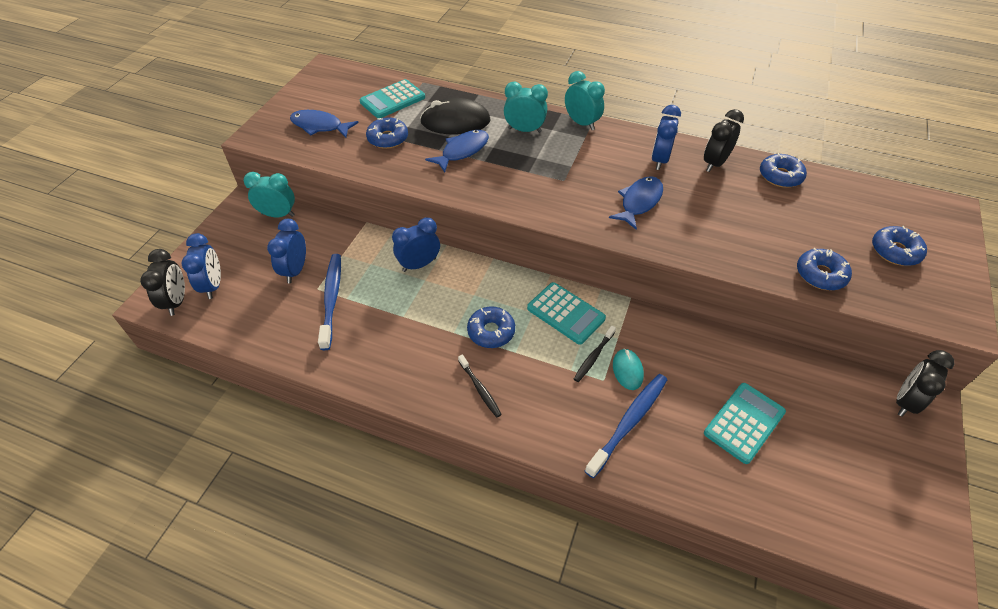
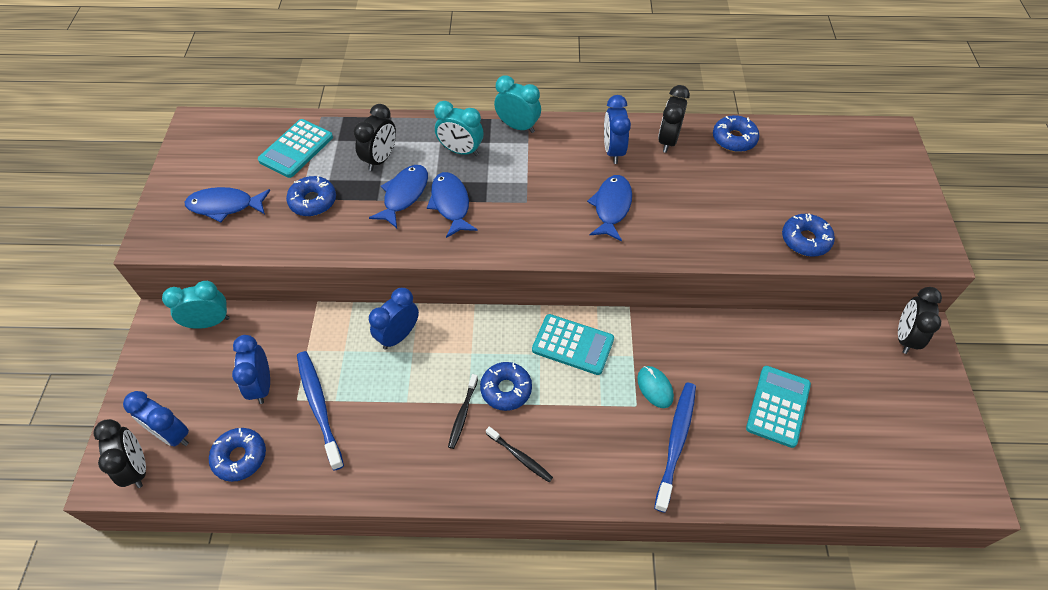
camera: 20 degrees left, 5 degrees up
(213, 285) = (172, 434): blue clock -> blue clock turned 150 degrees clockwise
(455, 121) = (380, 159): black mouse -> black clock
(498, 166) = (451, 204): none -> blue fish
(524, 130) = (461, 151): turquoise clock -> turquoise clock turned 150 degrees counterclockwise
(594, 356) = (617, 383): black toothbrush -> black toothbrush (463, 414)
(895, 251) = (860, 195): blue donut -> blue donut (240, 457)

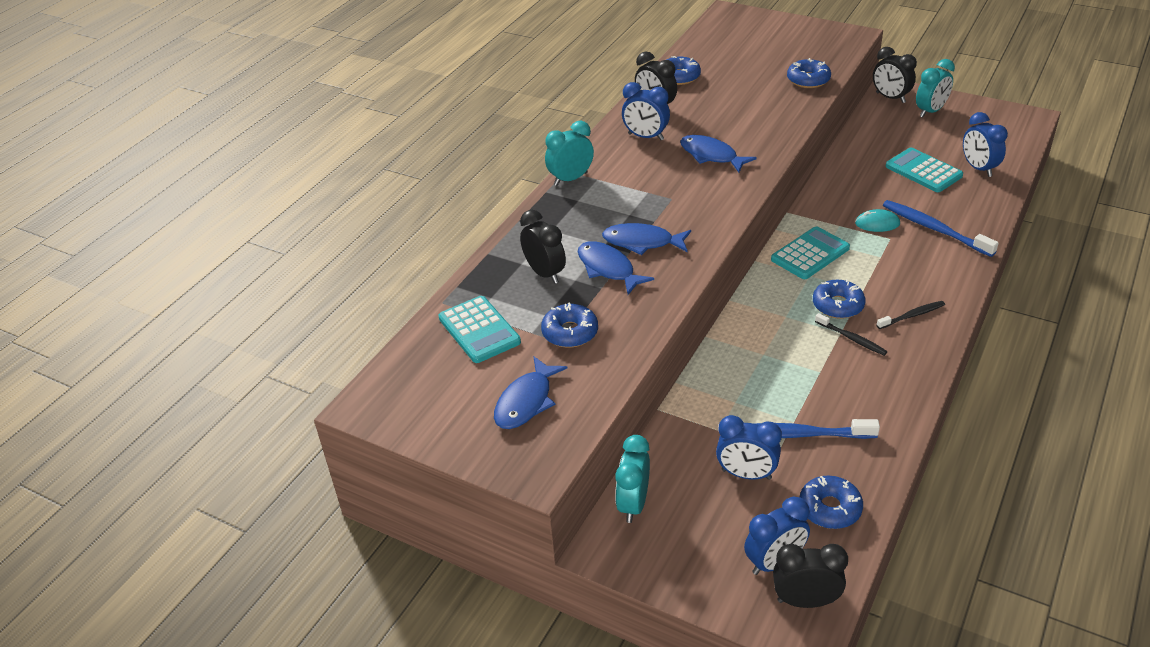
camera: 60 degrees left, 15 degrees down
(398, 336) = (738, 359): blue clock -> blue clock (978, 168)
(461, 151) = (575, 220): turquoise clock -> turquoise clock (930, 111)

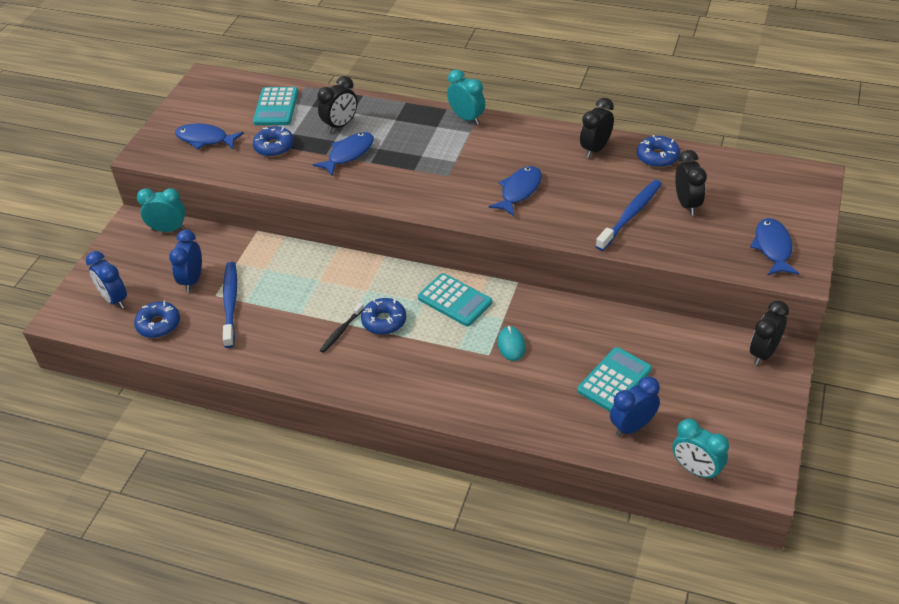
camera: 80 degrees right, 5 degrees up
(479, 330) = (276, 107): turquoise calculator -> turquoise calculator turned 45 degrees counterclockwise
(642, 242) = (384, 167): blue fish -> blue fish (773, 248)
(645, 137) = (542, 149): blue clock -> none
(805, 601) = (82, 316): black clock -> black clock (687, 204)
(808, 80) = (681, 244): blue donut -> none
(912, 316) = (375, 369): black toothbrush -> none
(930, 111) = (744, 388): turquoise clock -> turquoise clock (696, 469)
(935, 229) = (510, 387): blue toothbrush -> blue toothbrush (630, 215)

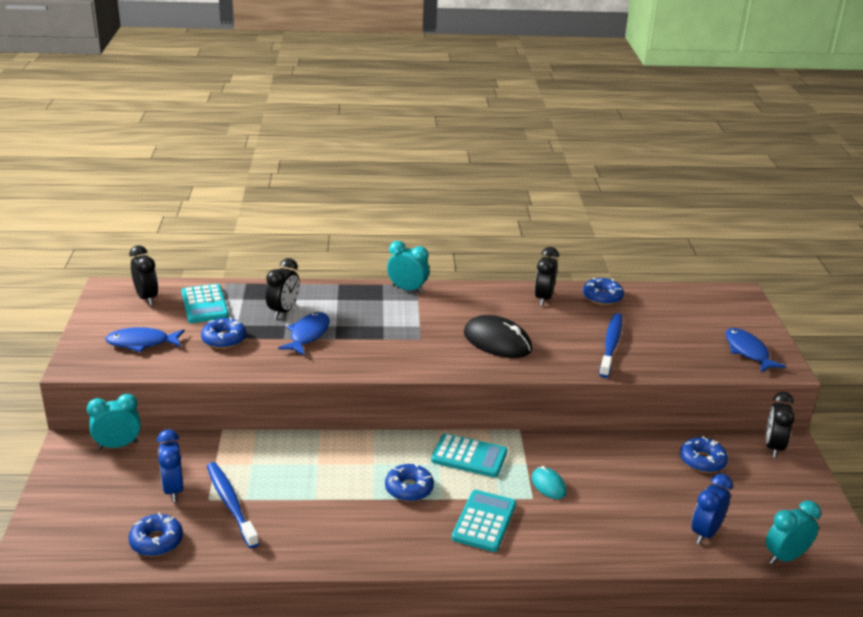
camera: 25 degrees left, 15 degrees down
(115, 299) = (88, 526): blue clock -> none
(341, 331) = (369, 506): black toothbrush -> none
(519, 191) = (497, 341): blue fish -> black mouse
(614, 380) = (663, 496): turquoise calculator -> turquoise calculator (484, 521)
(678, 352) = (702, 461): none -> blue donut
(687, 204) = (653, 329): black clock -> black clock (146, 298)
(696, 469) = (785, 557): turquoise clock -> turquoise clock turned 135 degrees clockwise

